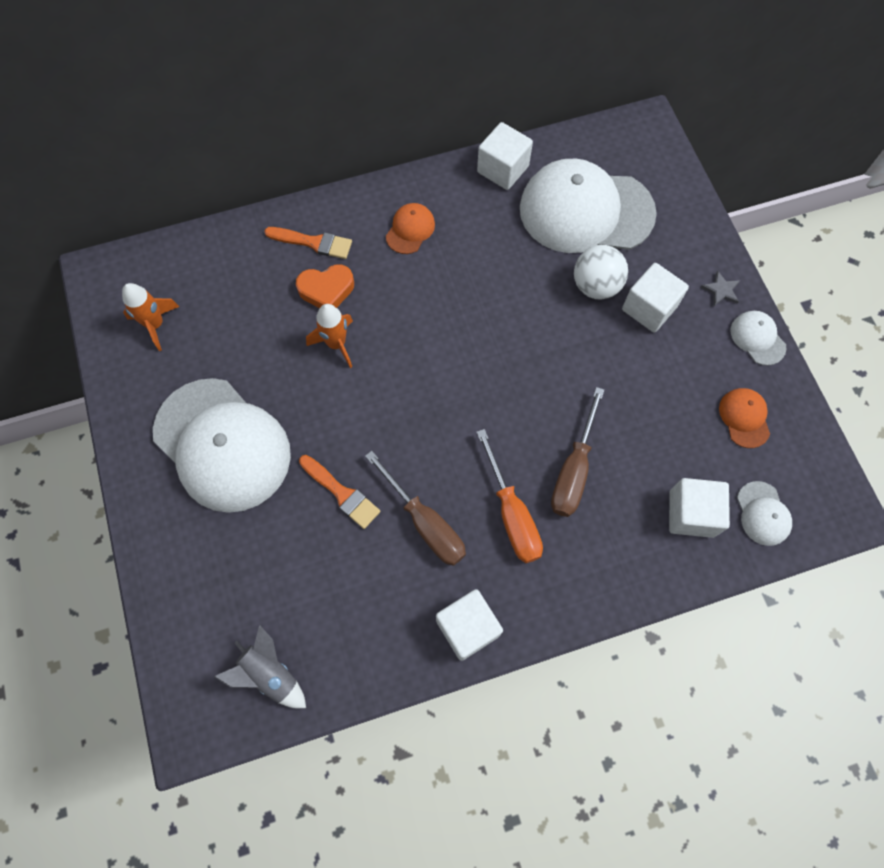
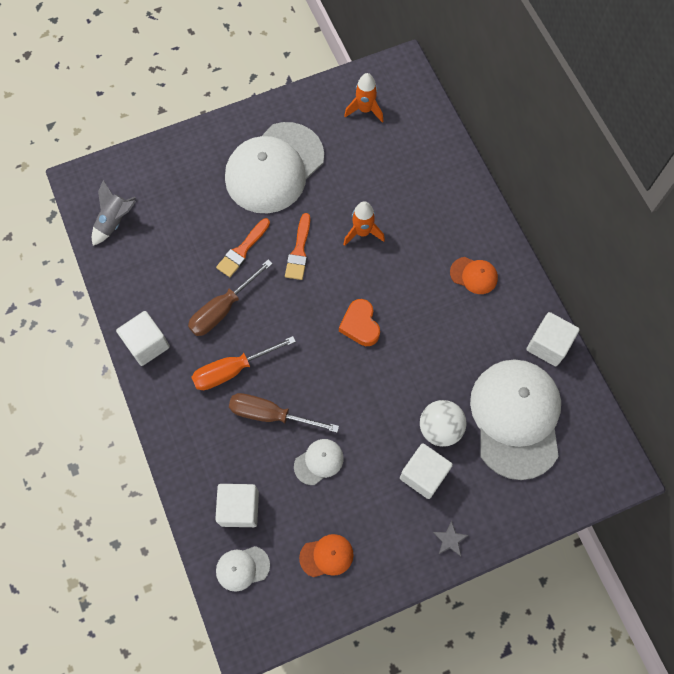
camera: 85 degrees right, 0 degrees up
(313, 242) = (450, 205): orange brush -> orange brush (299, 251)
(326, 290) = (408, 220): orange heart -> orange heart (360, 325)
(757, 338) = (404, 571): white cap -> white cap (319, 462)

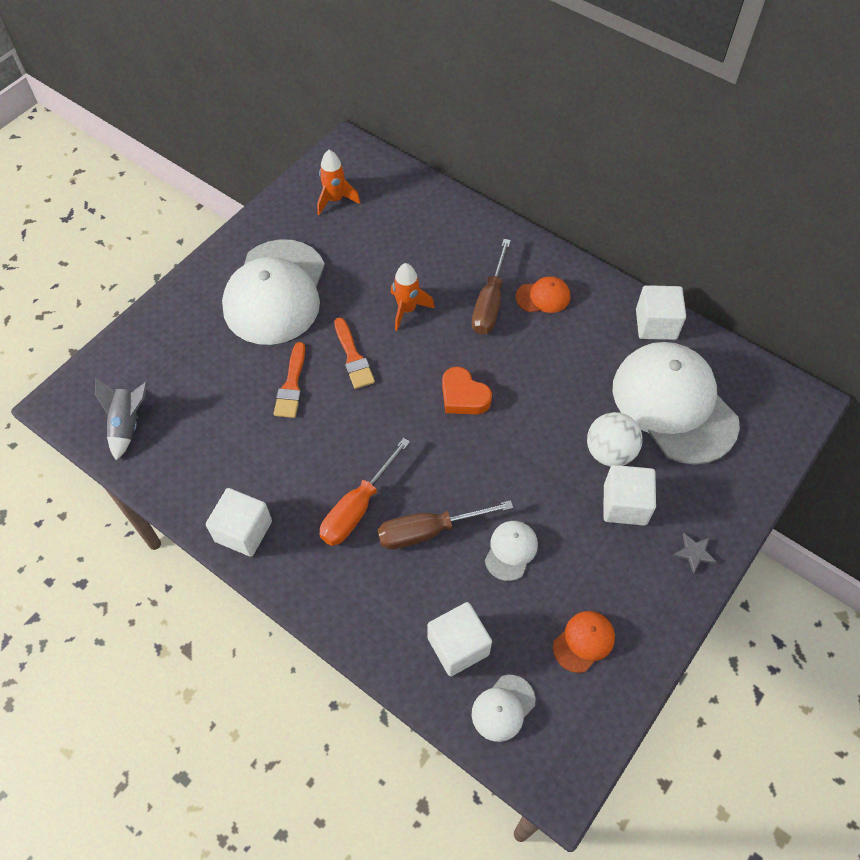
camera: 30 degrees left, 10 degrees down
(223, 309) = (307, 452): brown screwdriver -> brown screwdriver (490, 303)

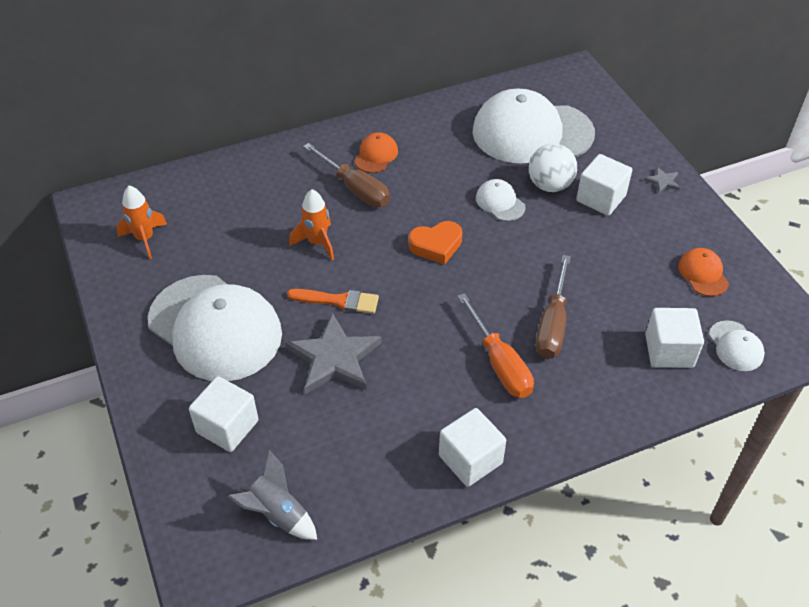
camera: 60 degrees left, 10 degrees down
(291, 385) = (334, 358): orange brush -> grey star
(511, 550) = (601, 281): white cap -> white cap (500, 202)
(656, 324) = (453, 108): white cube -> white cube (227, 426)

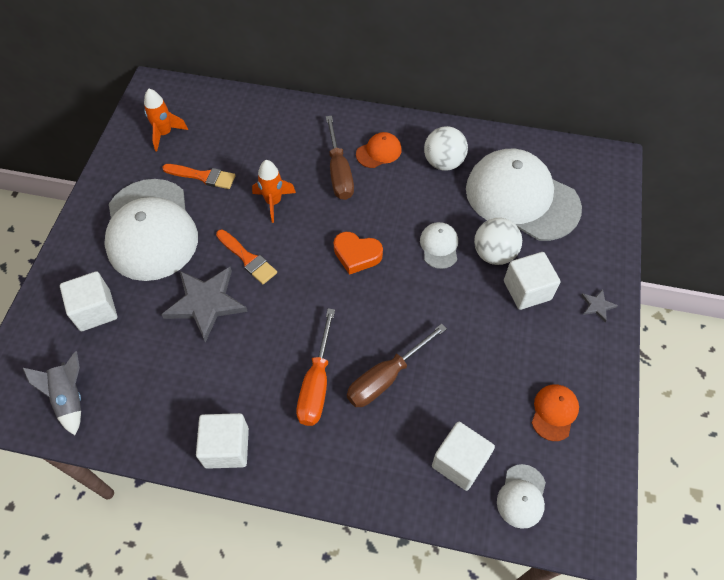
camera: 35 degrees right, 10 degrees up
(224, 256) = (203, 176): none -> orange brush
(441, 137) = (443, 162): none -> white ball

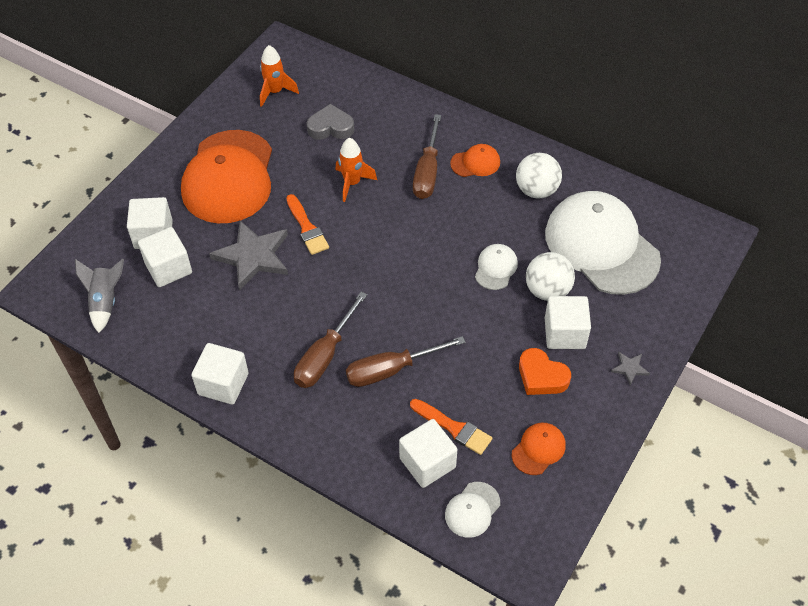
camera: 20 degrees right, 5 degrees down
(124, 341) = (168, 268): none -> white cube
(151, 229) = (229, 177): white cap -> orange cap
(203, 176) = (295, 141): orange brush -> orange brush (454, 428)
(231, 154) = (330, 127): none -> grey heart
(316, 384) = (325, 356): orange screwdriver -> brown screwdriver
(357, 255) = (411, 253): orange heart -> orange heart (541, 376)

